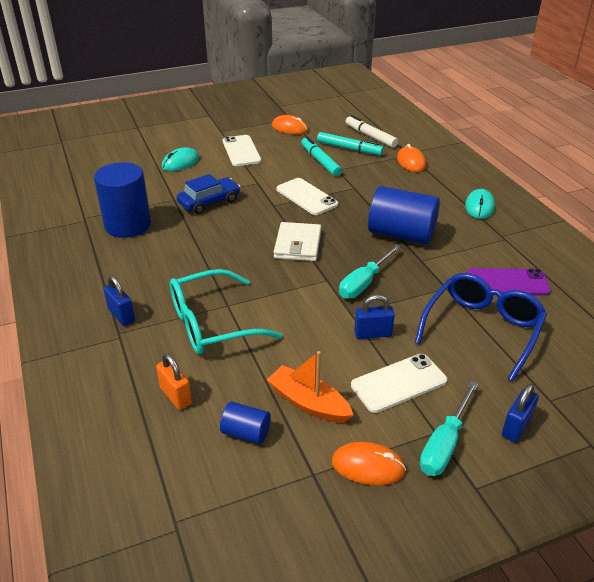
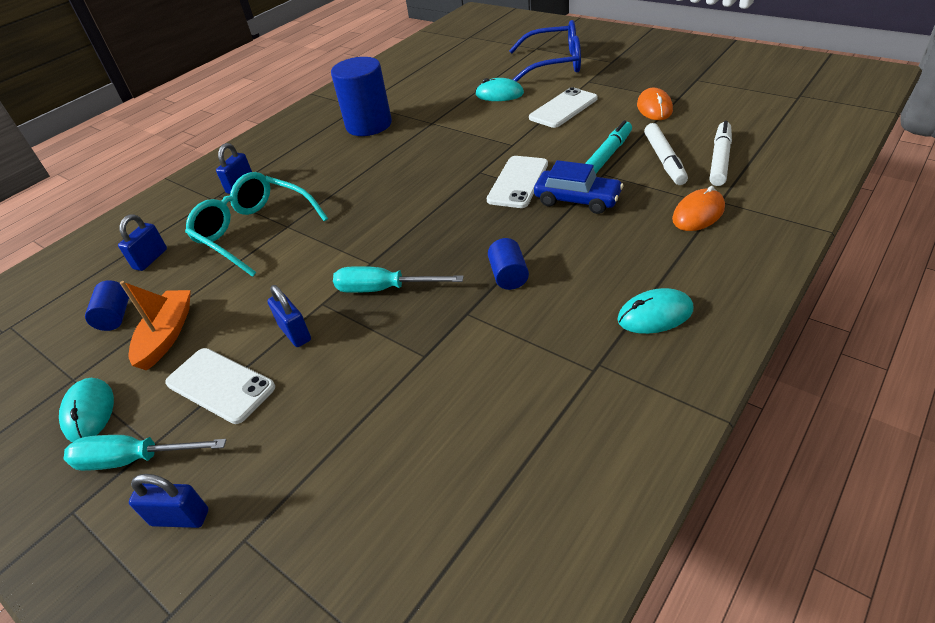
camera: 65 degrees right, 5 degrees up
(176, 396) = (150, 259): orange padlock -> blue padlock
(209, 202) = (446, 139): blue car -> blue car (577, 200)
(298, 245) = (419, 218): white wallet -> none
(349, 149) = (664, 160): turquoise marker -> white marker
(368, 466) = (89, 412): orange mouse -> turquoise mouse
(401, 234) = (508, 276): blue cylinder -> blue cylinder, size x0.49
(482, 330) = (355, 420): blue glasses -> blue glasses (553, 64)
(507, 282) = (481, 410): purple phone -> none

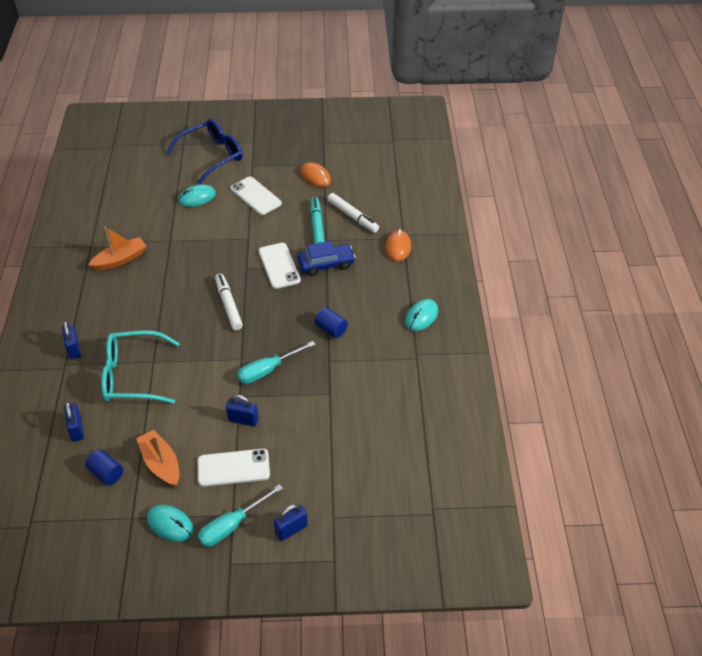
camera: 45 degrees left, 5 degrees up
(369, 125) = (120, 259): blue cylinder -> orange boat
(563, 108) = (255, 196): white phone -> white phone turned 45 degrees counterclockwise
(720, 159) = (383, 205): white marker -> white marker (228, 305)

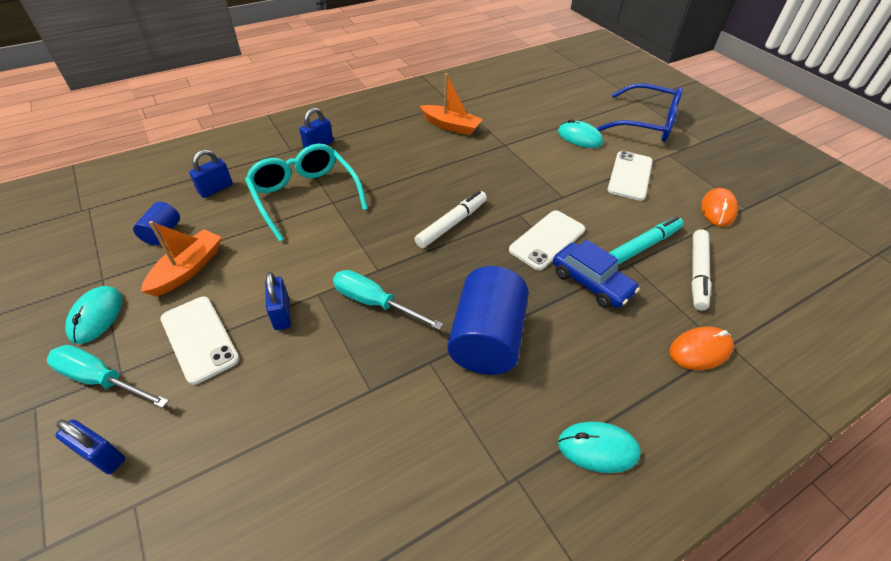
camera: 60 degrees right, 0 degrees up
(331, 329) = (486, 339): blue cylinder -> blue cylinder, size x2.02

